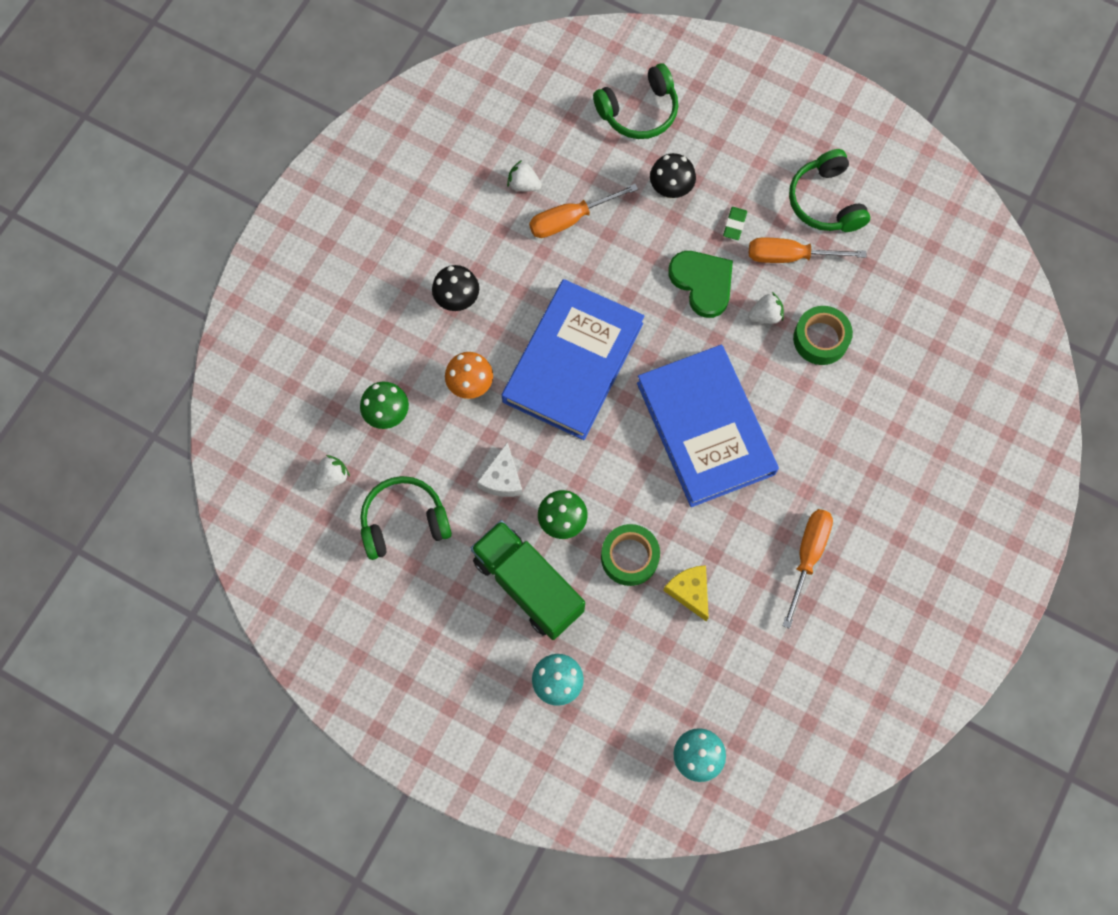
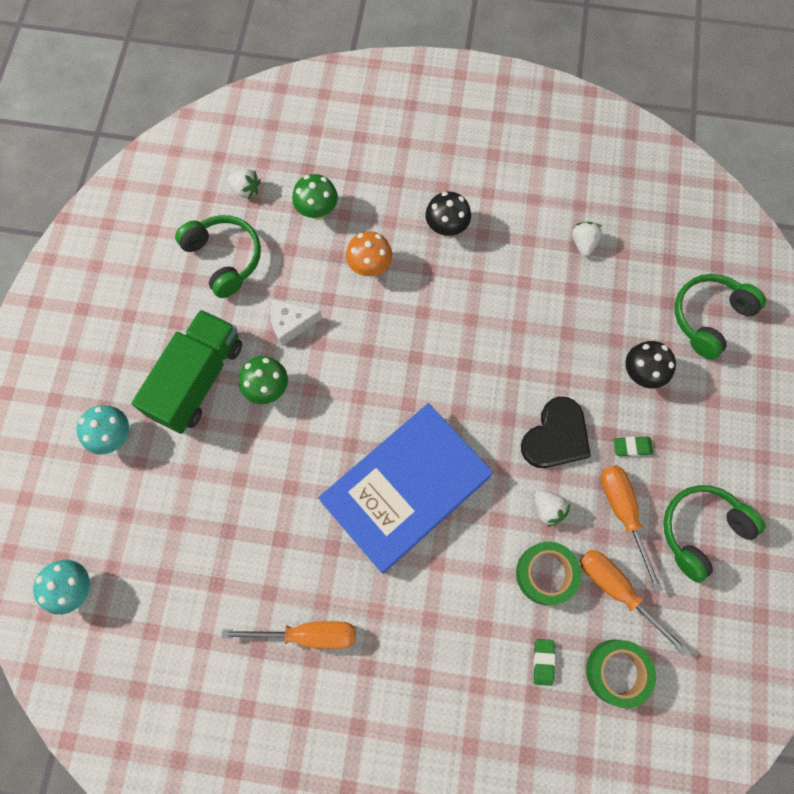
camera: 70 degrees right, 0 degrees up
(570, 219) = (567, 295): orange screwdriver -> orange screwdriver (617, 590)
(573, 362) = (425, 346): blue book -> none
(629, 557) = (252, 460): green tape -> green tape (617, 672)
(639, 111) = (709, 317): green headphones -> green headphones turned 90 degrees clockwise
(690, 591) = (236, 528): yellow cheese -> none
(702, 283) = (556, 436): green heart -> black heart
(892, 369) = (543, 661): none -> green eraser

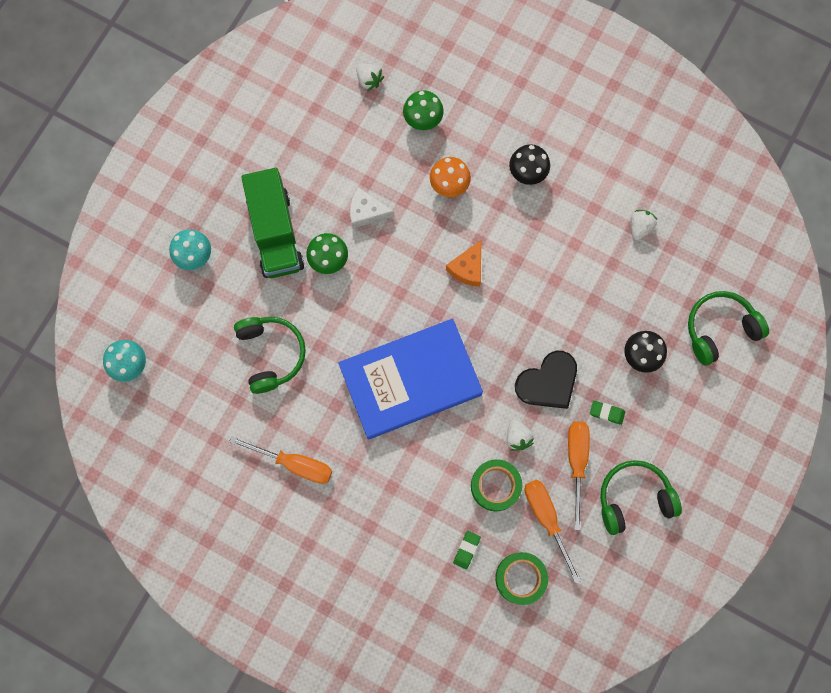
camera: 20 degrees right, 5 degrees up
(198, 380) = (275, 233): green truck -> green truck turned 120 degrees clockwise
(224, 258) = (330, 136): green headphones -> green headphones (271, 354)
(422, 345) = (467, 268): none -> orange cheese

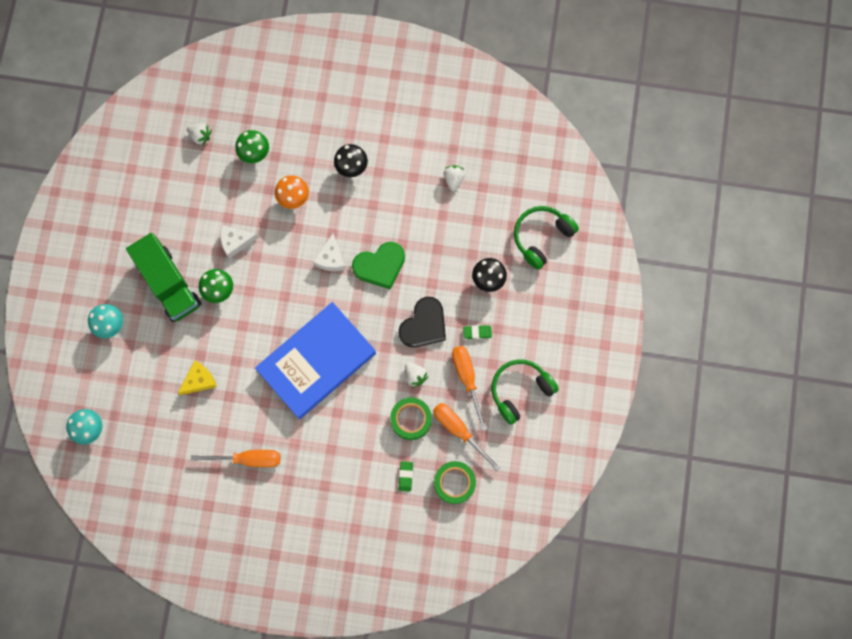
camera: 20 degrees left, 0 degrees up
(271, 354) = (199, 380): green headphones -> yellow cheese
(467, 268) = (331, 258): orange cheese -> white cheese
(521, 296) = (380, 266): none -> green heart

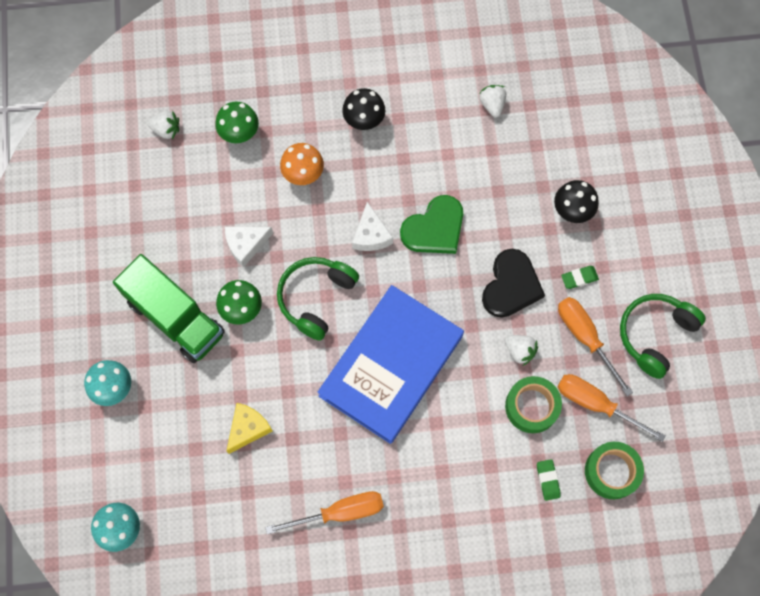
camera: 15 degrees left, 5 degrees down
(541, 237) = (619, 145): green headphones -> green headphones (316, 298)

